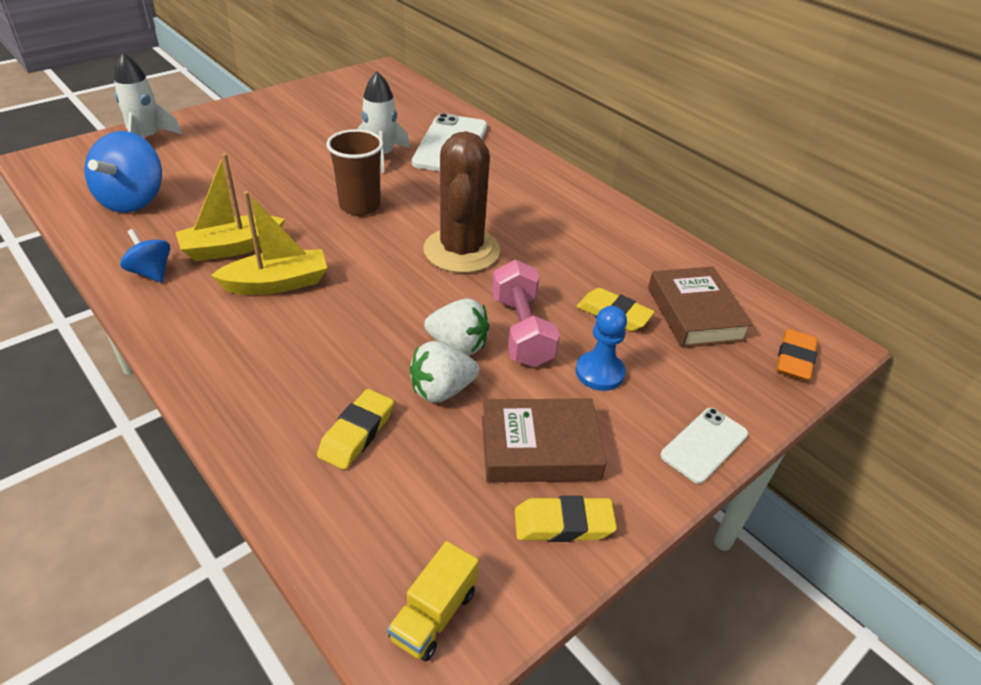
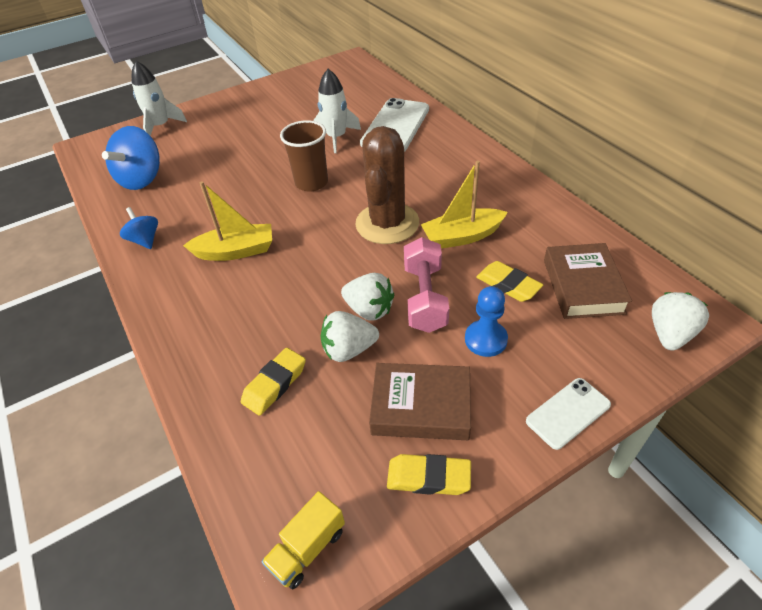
camera: 15 degrees right, 5 degrees up
(231, 248) = (207, 220): yellow boat -> yellow boat (462, 236)
(794, 359) = (670, 334): orange eraser -> white strawberry

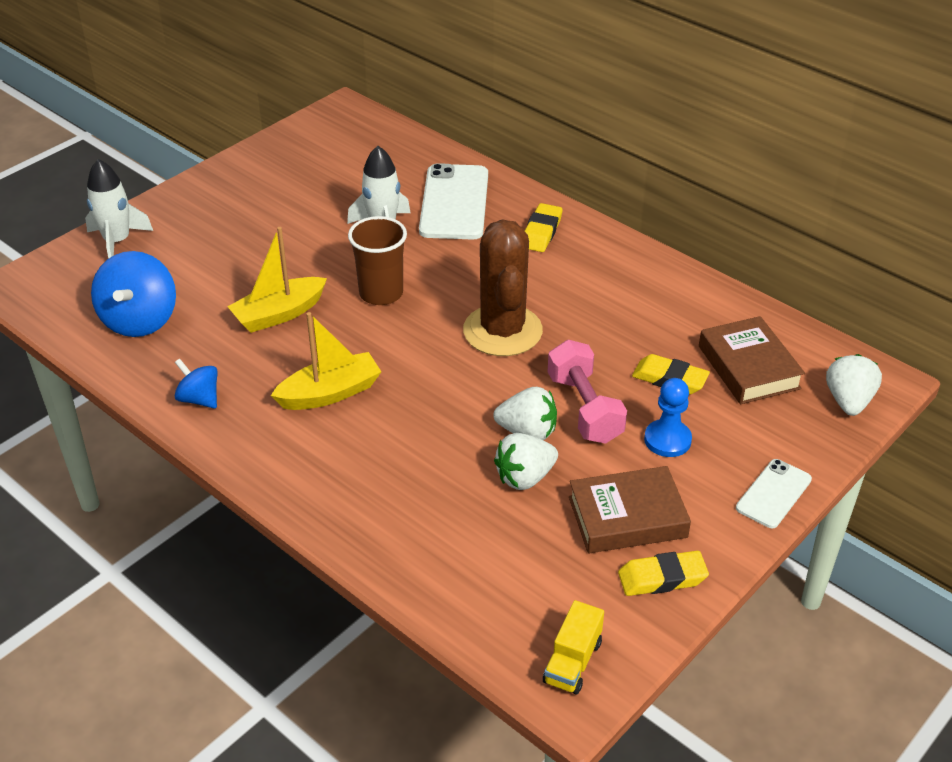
camera: 20 degrees left, 5 degrees down
(275, 384) = (460, 527): yellow eraser -> yellow eraser (541, 232)
(462, 236) = (597, 333): yellow boat -> yellow boat (279, 314)

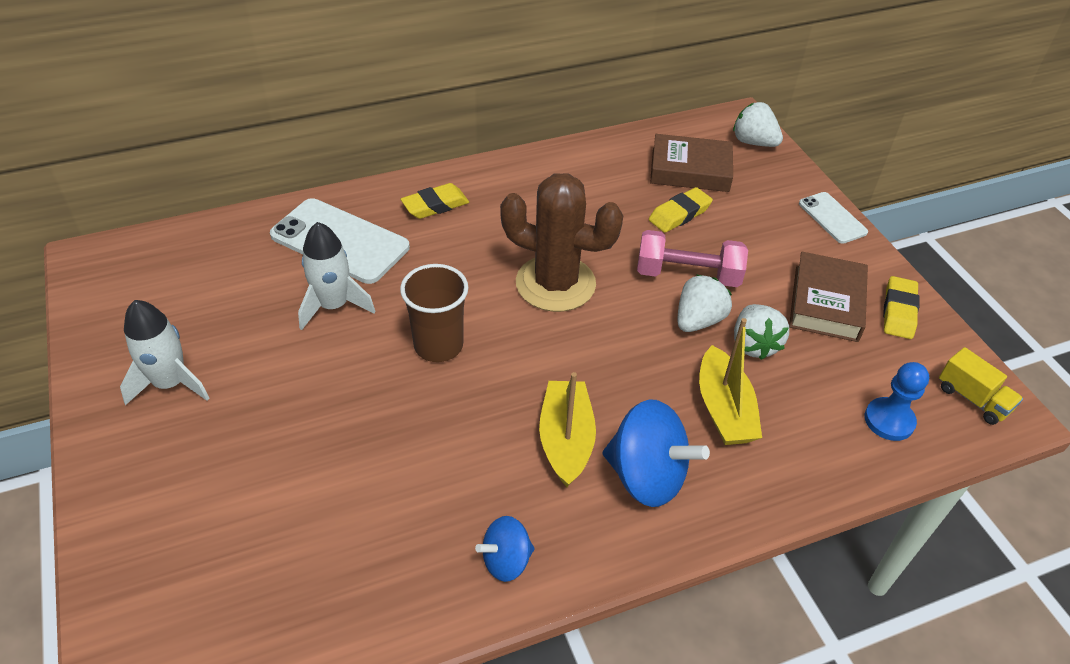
camera: 65 degrees left, 5 degrees up
(117, 241) = (138, 558): white rocket -> white rocket (170, 383)
(140, 320) = (321, 579): blue spinning top -> blue spinning top (646, 476)
(279, 314) = (410, 439): yellow boat -> yellow boat (724, 409)
(541, 232) = (435, 205): yellow eraser -> yellow eraser turned 75 degrees counterclockwise
(667, 440) = (749, 245): blue pawn -> blue pawn (889, 420)

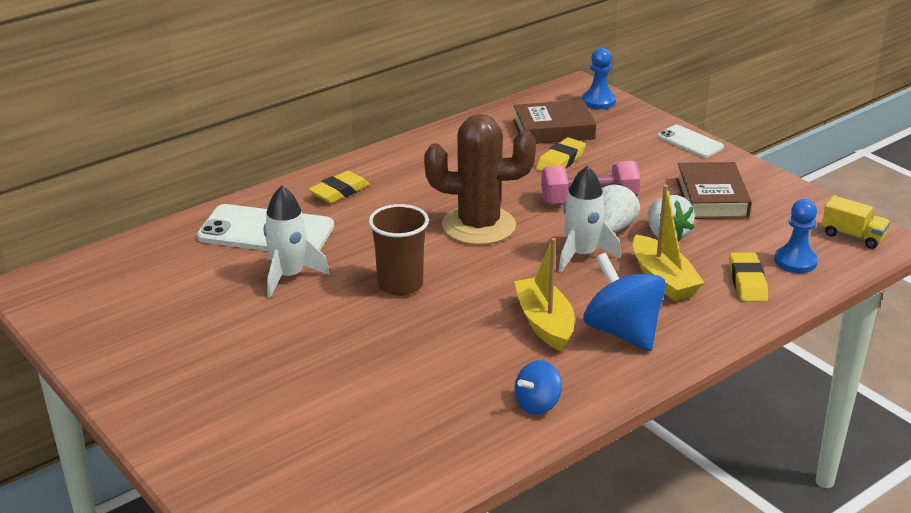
camera: 15 degrees left, 15 degrees down
(170, 383) = (172, 355): white rocket -> white rocket (581, 255)
(646, 476) = (622, 332): blue spinning top -> blue spinning top turned 135 degrees counterclockwise
(753, 142) = (598, 101): white strawberry -> blue pawn
(898, 311) = (772, 193): yellow eraser -> yellow eraser (747, 282)

